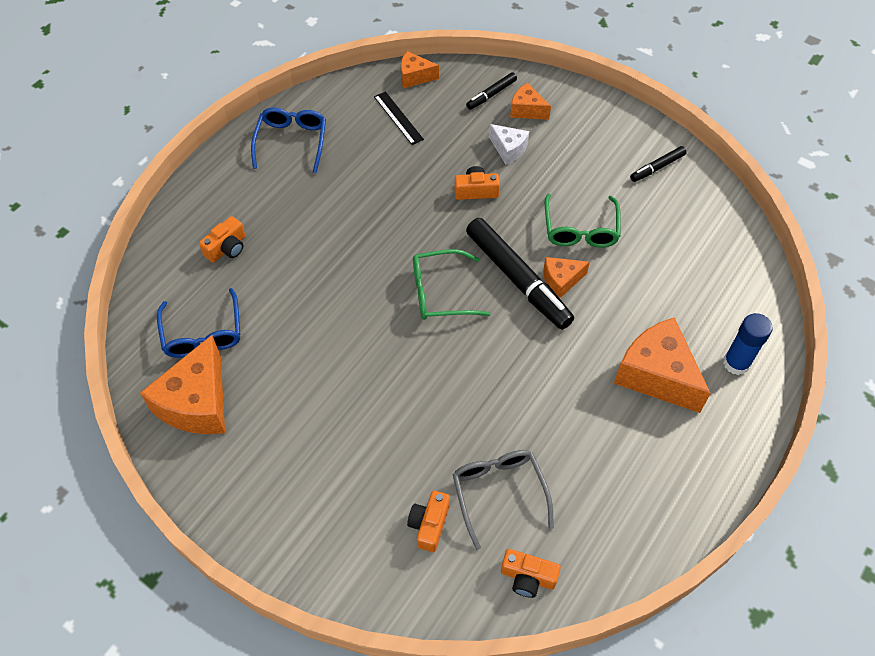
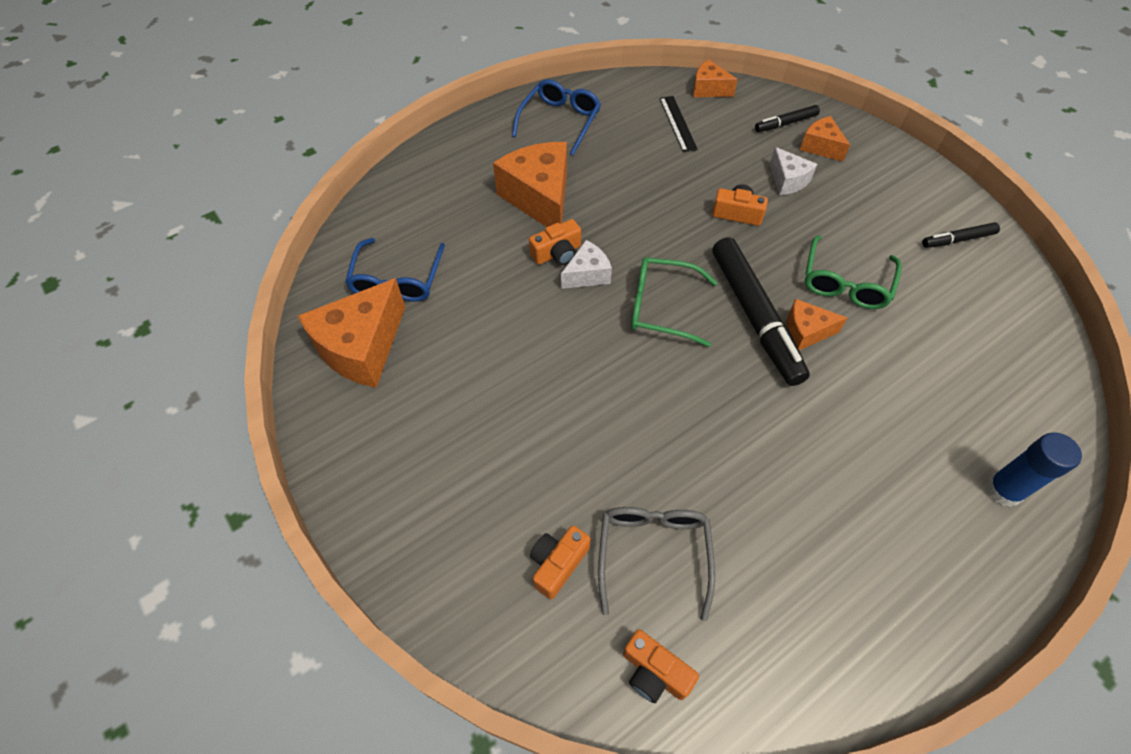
camera: 20 degrees right, 0 degrees up
(227, 248) = (455, 204): orange camera -> orange camera (557, 253)
(368, 281) = (587, 274): none -> white cheese
(656, 375) = (893, 473): orange cheese -> orange cheese (539, 198)

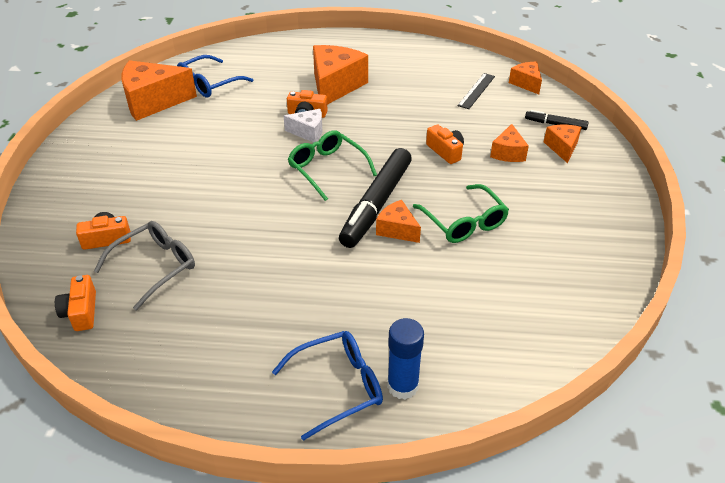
camera: 40 degrees right, 15 degrees down
(560, 121) = (402, 57): blue glasses -> blue glasses (338, 386)
(787, 180) = (508, 153): white cheese -> orange cheese
(845, 283) = (464, 222): green glasses -> green glasses turned 90 degrees counterclockwise
(957, 240) = (590, 247): black marker -> none

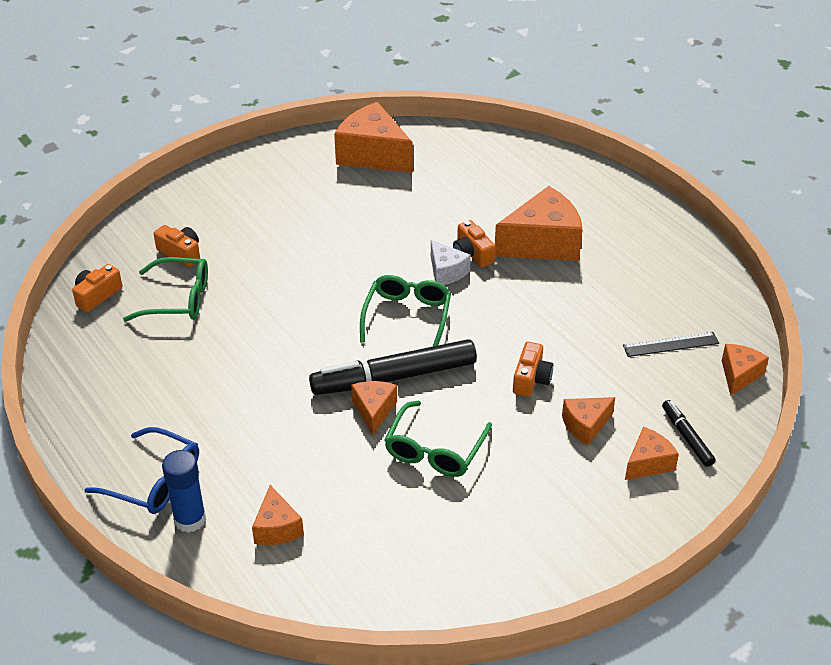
camera: 50 degrees right, 0 degrees up
(155, 267) = (178, 299): grey glasses -> green glasses
(209, 84) = (440, 166): blue glasses -> none
(460, 339) = (277, 528): none -> orange cheese

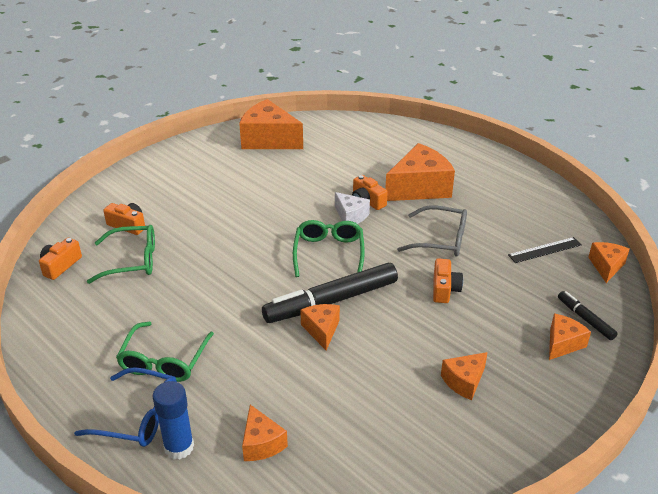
camera: 10 degrees left, 5 degrees down
(434, 450) = (383, 356): green glasses -> green glasses (164, 361)
(547, 316) = (441, 240): none -> grey glasses
(585, 425) = (501, 320): orange cheese -> orange cheese (464, 381)

